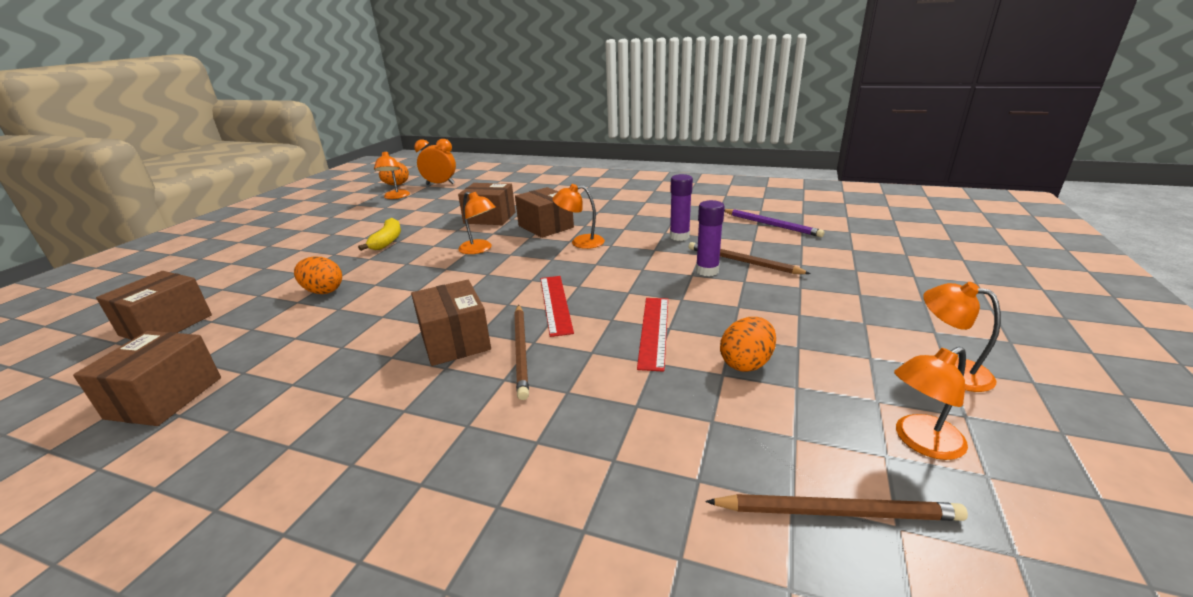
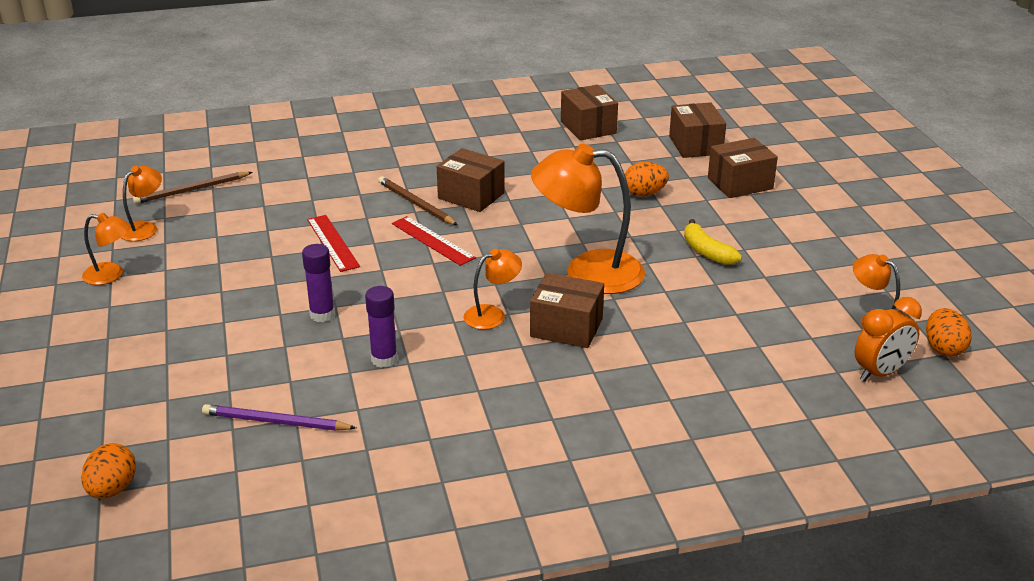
camera: 145 degrees right, 5 degrees up
(480, 249) = (587, 272): orange lamp -> orange lamp, size x1.97
(489, 218) = (661, 321): brown box -> brown box (740, 183)
(742, 261) = (290, 339): brown pencil -> none
(746, 363) = (253, 240): orange egg -> orange egg (112, 489)

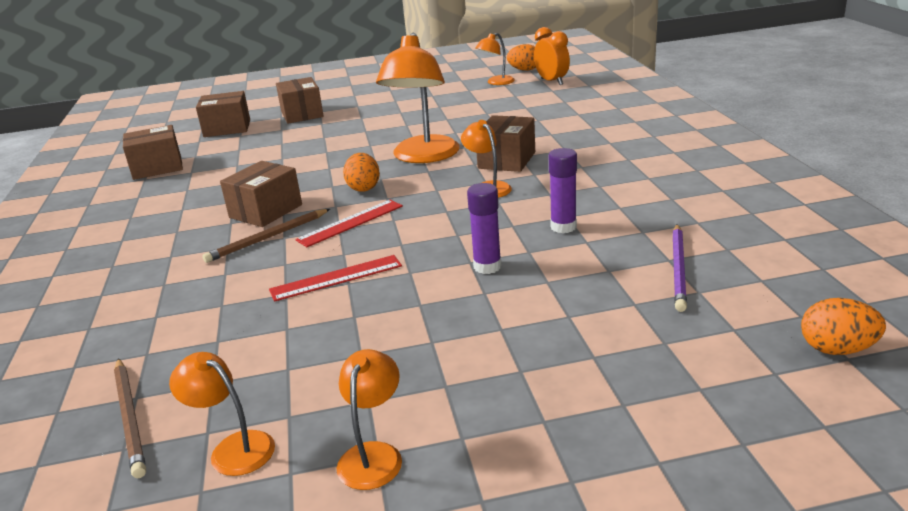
camera: 85 degrees left, 5 degrees down
(644, 194) = (301, 142): orange egg -> orange egg (363, 188)
(706, 252) = (402, 122): yellow banana -> none

